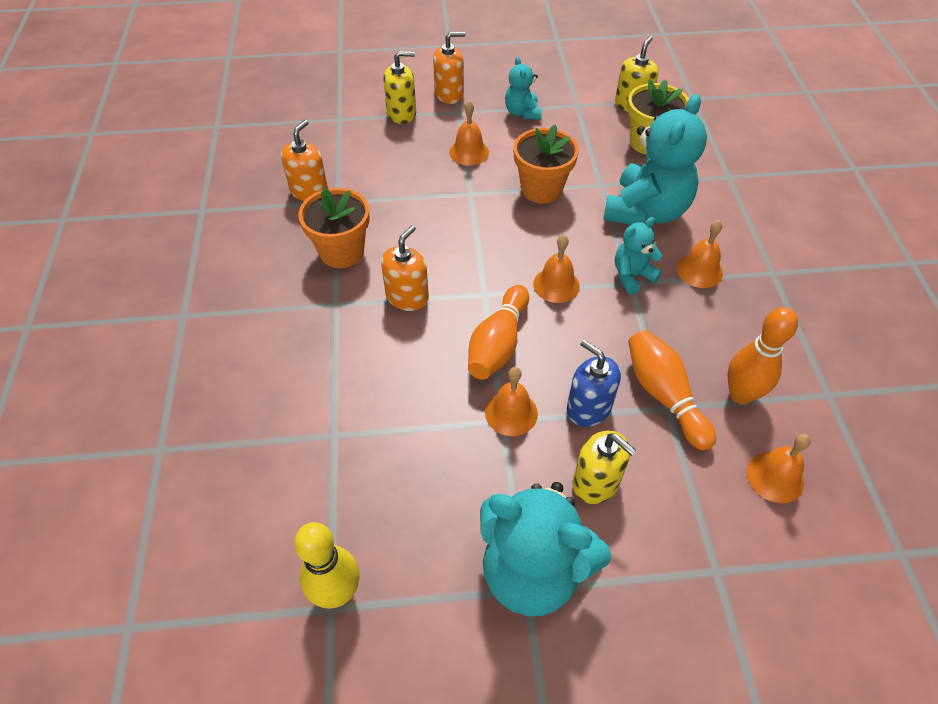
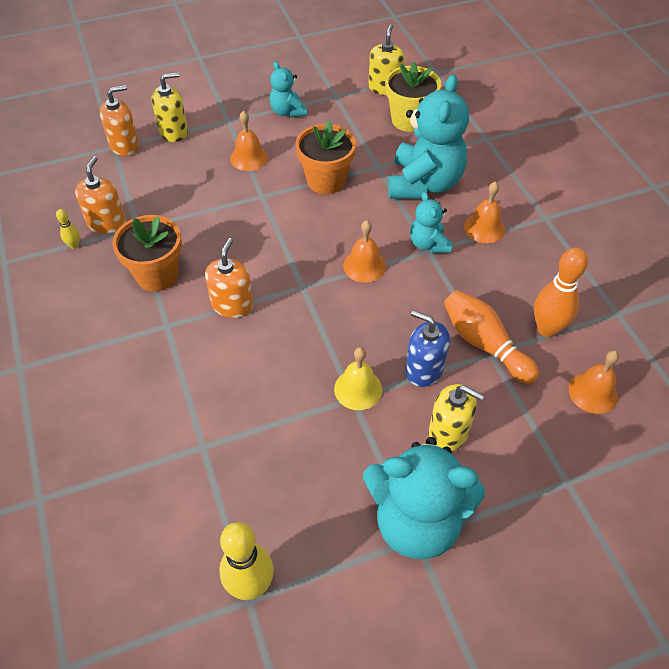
camera: 15 degrees left, 0 degrees up
(271, 207) = (74, 245): none -> yellow bowling pin
(449, 94) = (213, 105): orange soap dispenser -> orange soap dispenser (124, 145)
(498, 344) = (328, 330): orange bowling pin -> none
(511, 413) = (358, 389): orange bell -> yellow bell
(632, 276) = (428, 244): turquoise teddy bear -> turquoise teddy bear turned 60 degrees counterclockwise

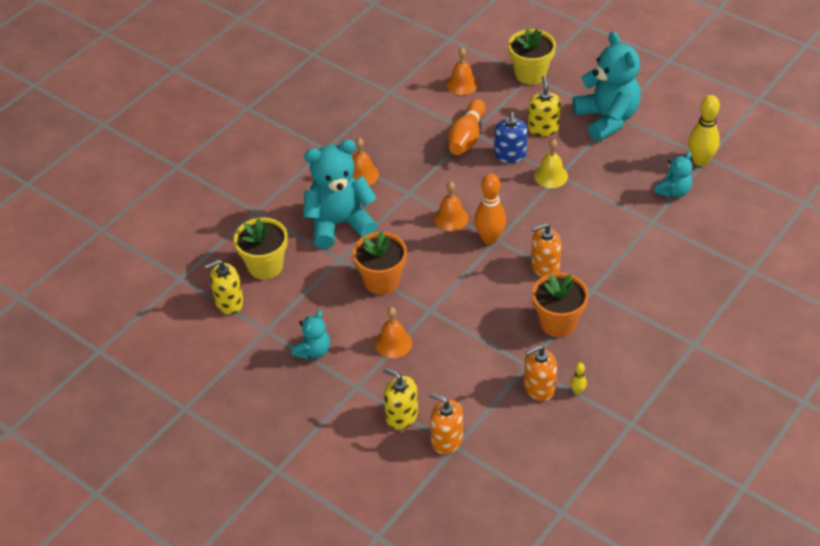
camera: 120 degrees left, 5 degrees down
(428, 244) = (402, 195): turquoise teddy bear -> turquoise teddy bear (673, 191)
(547, 329) = (430, 116): orange bowling pin -> orange bowling pin (489, 238)
(572, 484) = (530, 74): none -> yellow flower pot

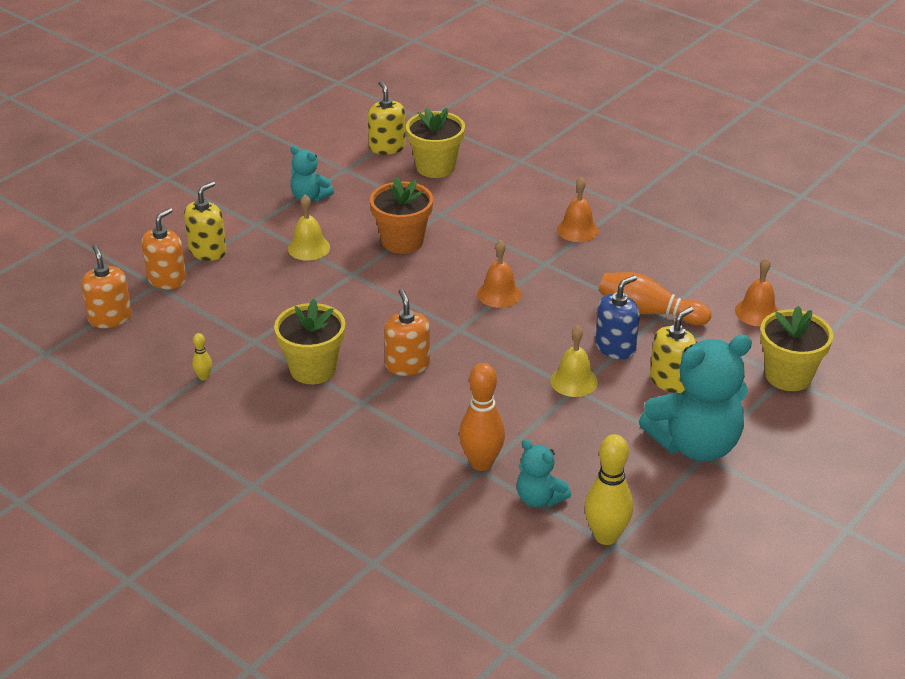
camera: 90 degrees right, 10 degrees down
(339, 224) = (495, 214): turquoise teddy bear -> none
(393, 343) = (308, 248): orange bell -> yellow bell
(489, 238) = (461, 322): orange bowling pin -> orange bowling pin (481, 463)
(510, 155) = (615, 347): blue soap dispenser -> blue soap dispenser turned 135 degrees clockwise
(539, 387) = (218, 348): orange soap dispenser -> orange soap dispenser (110, 318)
(543, 128) = (671, 380): yellow soap dispenser -> yellow soap dispenser turned 45 degrees counterclockwise
(558, 322) = (313, 369): orange flower pot -> yellow flower pot

